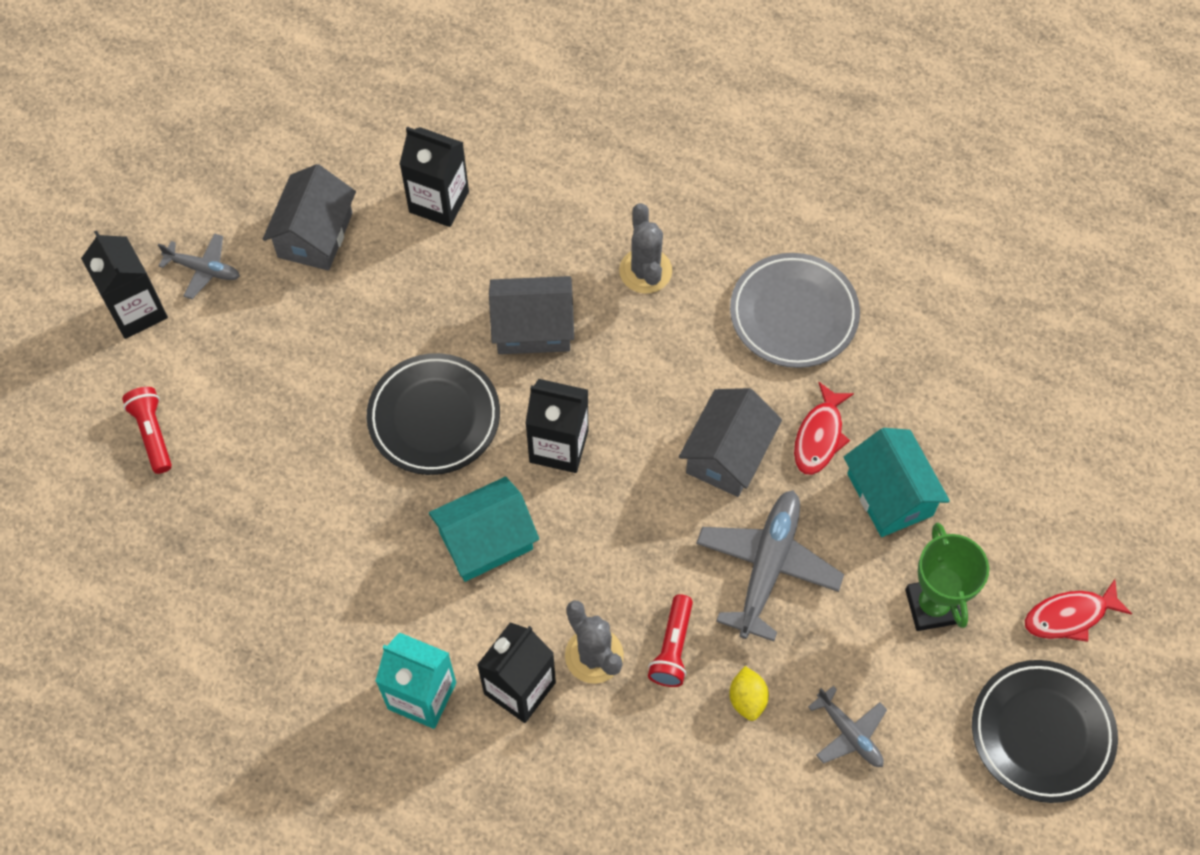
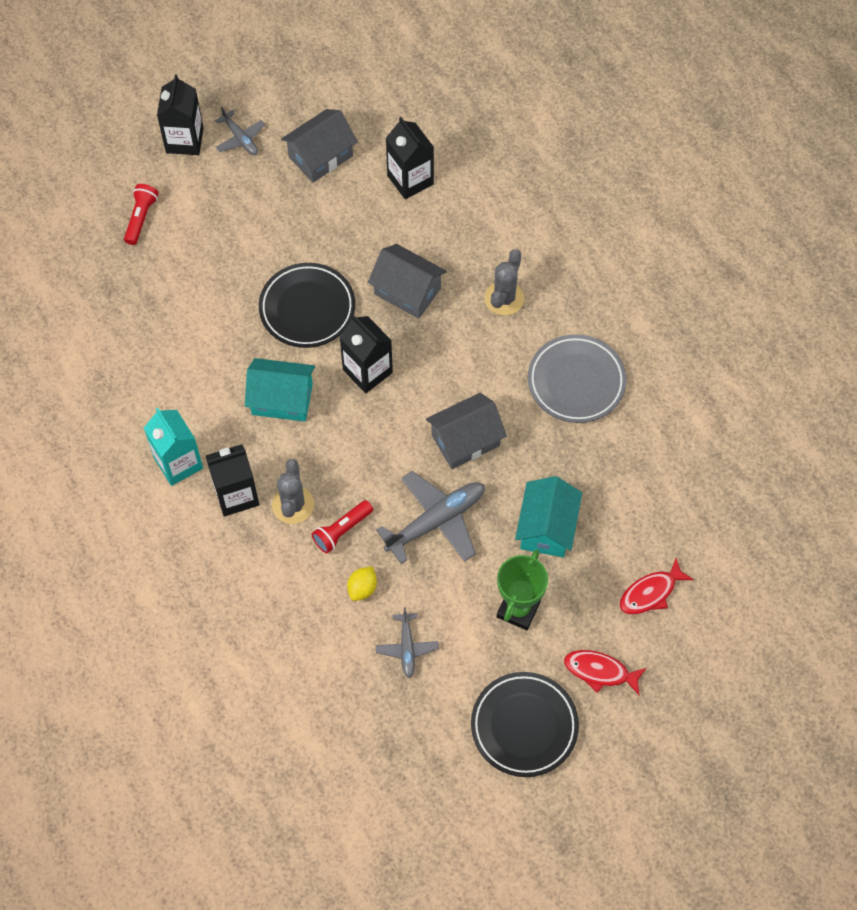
camera: 35 degrees right, 0 degrees up
(819, 436) = (531, 465): red fish -> red fish (650, 593)

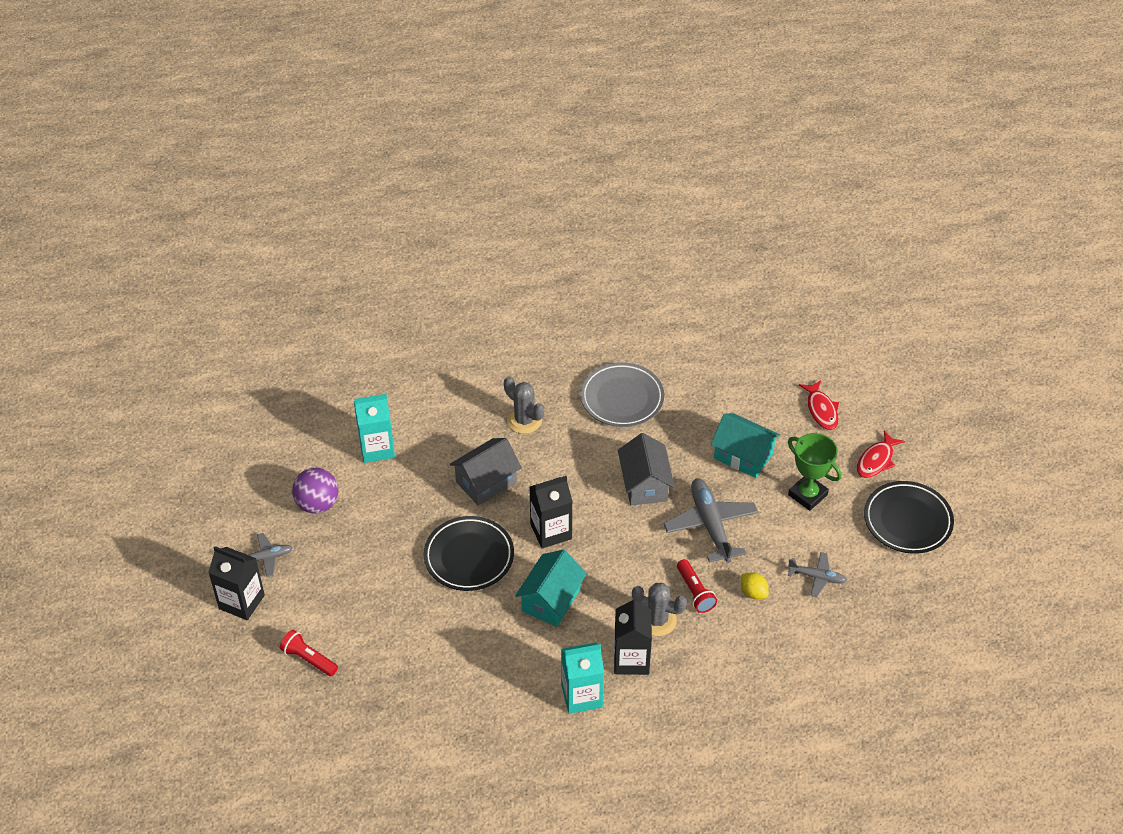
camera: 70 degrees left, 15 degrees down
(320, 156) = (317, 504): grey house -> purple ball
(410, 180) = (377, 448): black carton -> turquoise carton

